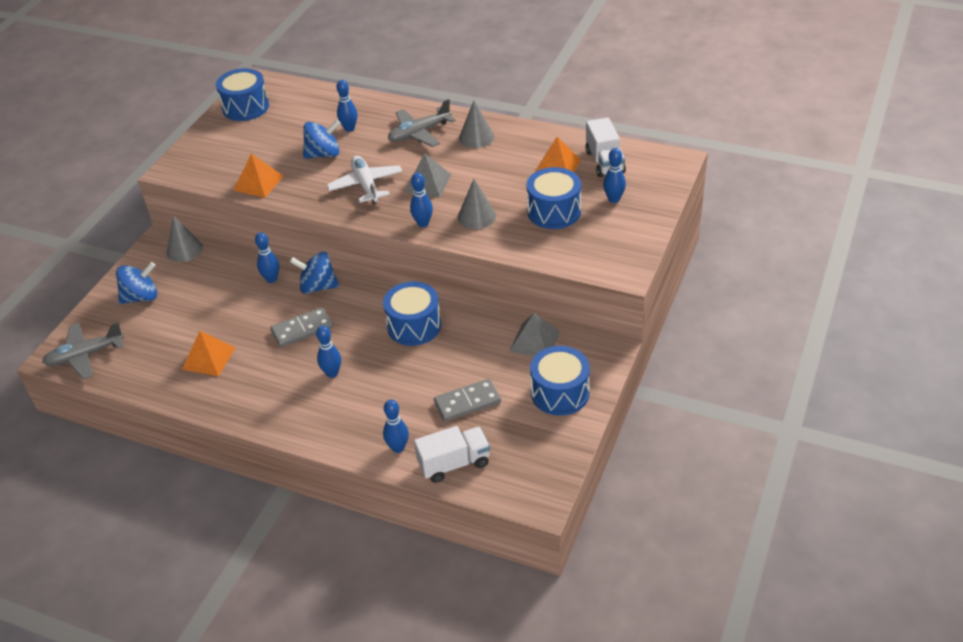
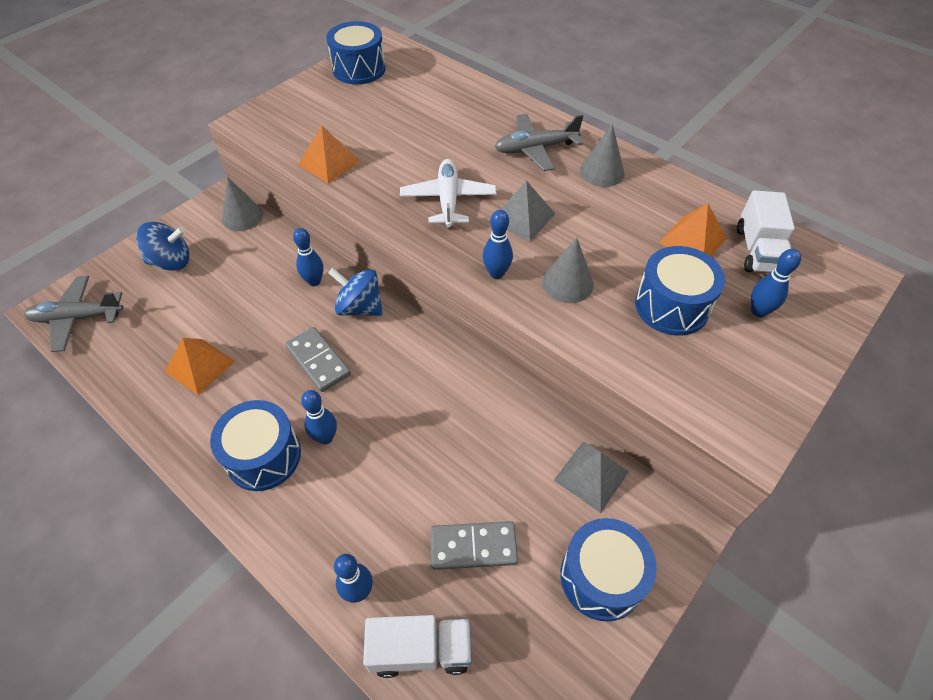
camera: 15 degrees right, 10 degrees up
(302, 329) = (318, 361): grey domino -> grey domino turned 60 degrees clockwise
(323, 154) = (416, 146): blue spinning top -> none
(349, 128) = (458, 122): blue bowling pin -> none
(414, 326) = (448, 400): blue drum -> blue drum (263, 456)

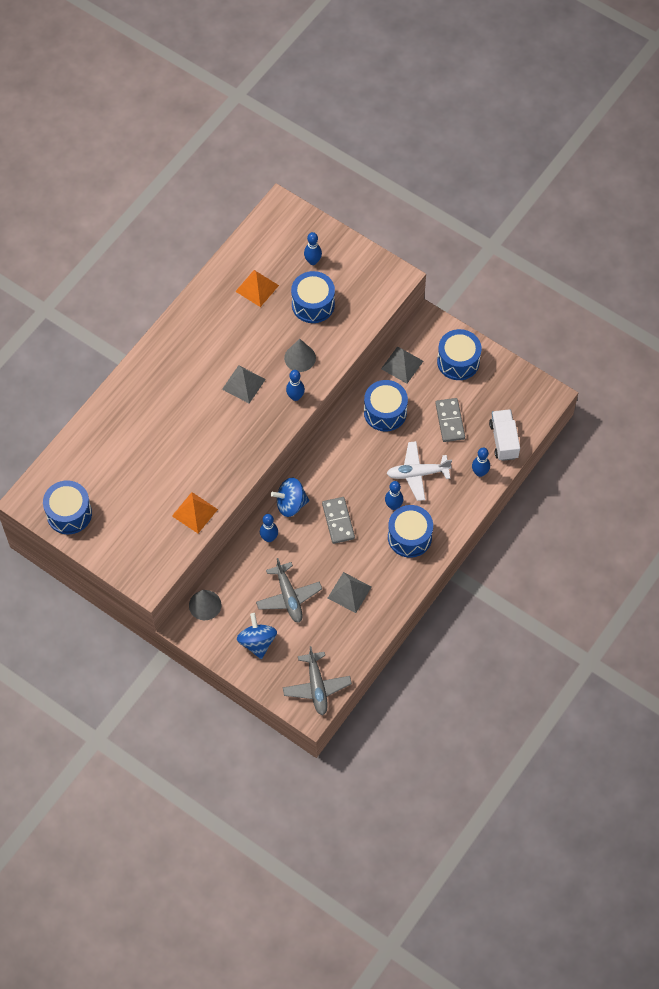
camera: 95 degrees left, 10 degrees up
(200, 366) = (349, 592): orange pyramid -> grey pyramid
(318, 361) = (338, 521): grey domino -> grey domino turned 60 degrees counterclockwise
(359, 307) = (290, 504): blue spinning top -> blue spinning top turned 60 degrees clockwise
(448, 200) = (229, 430): white plane -> white plane (417, 473)
(499, 441) = (385, 412): none -> blue drum
(535, 149) = (170, 378): grey plane -> grey plane (288, 597)
(602, 172) = (193, 336): grey cone -> none
(758, 250) = (263, 254): white truck -> none

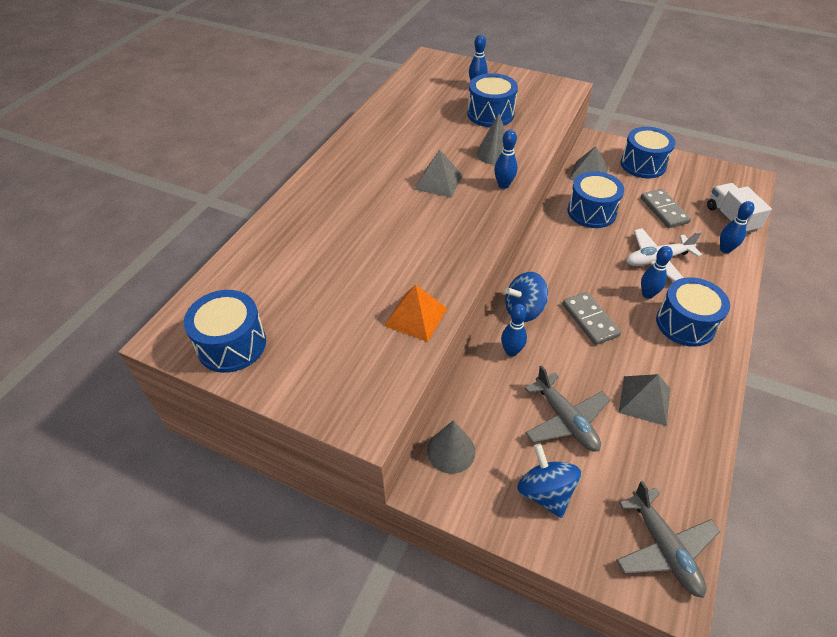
camera: 10 degrees left, 15 degrees down
(257, 288) = (427, 109): orange pyramid -> none

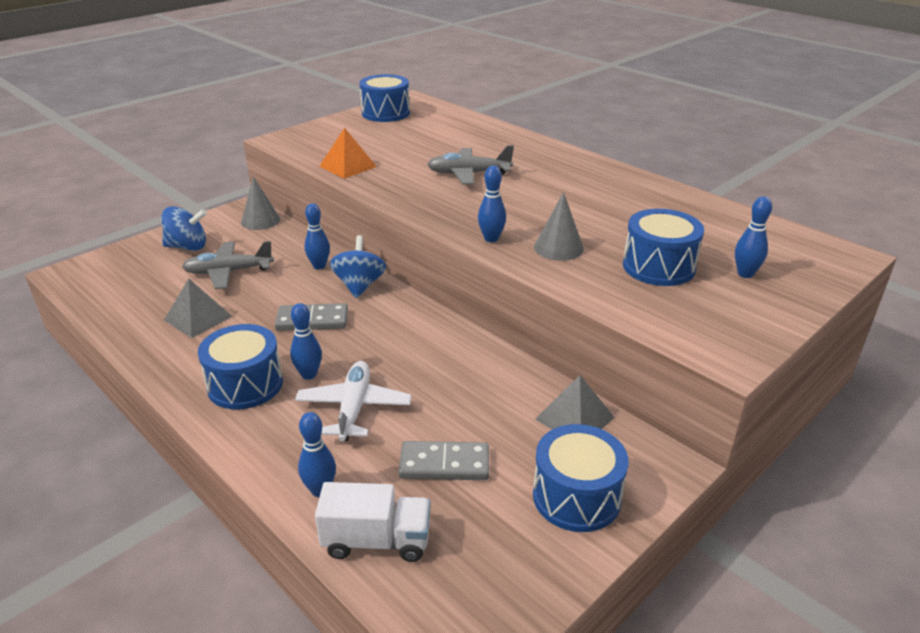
camera: 110 degrees right, 15 degrees down
(438, 182) = (521, 205): grey pyramid -> none
(591, 212) = (482, 387): blue drum -> none
(663, 547) = (92, 280): grey plane -> grey plane (469, 174)

